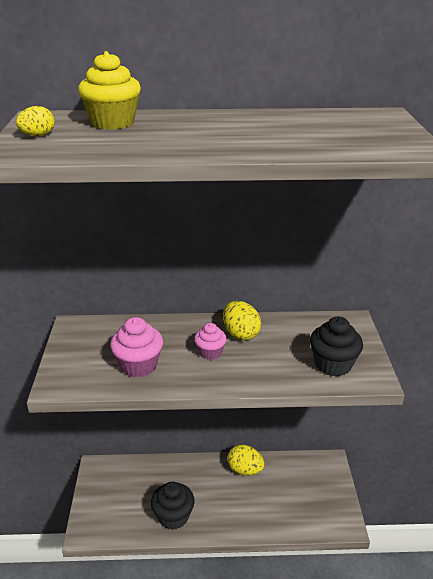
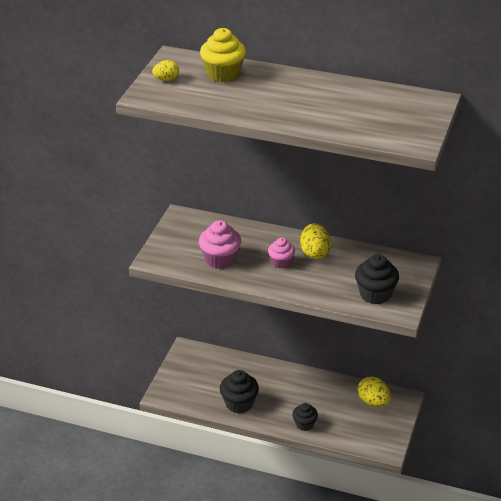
camera: 20 degrees right, 5 degrees up
(245, 470) = (319, 385): yellow egg -> yellow egg (373, 402)
(251, 521) = (304, 424): none -> black cupcake

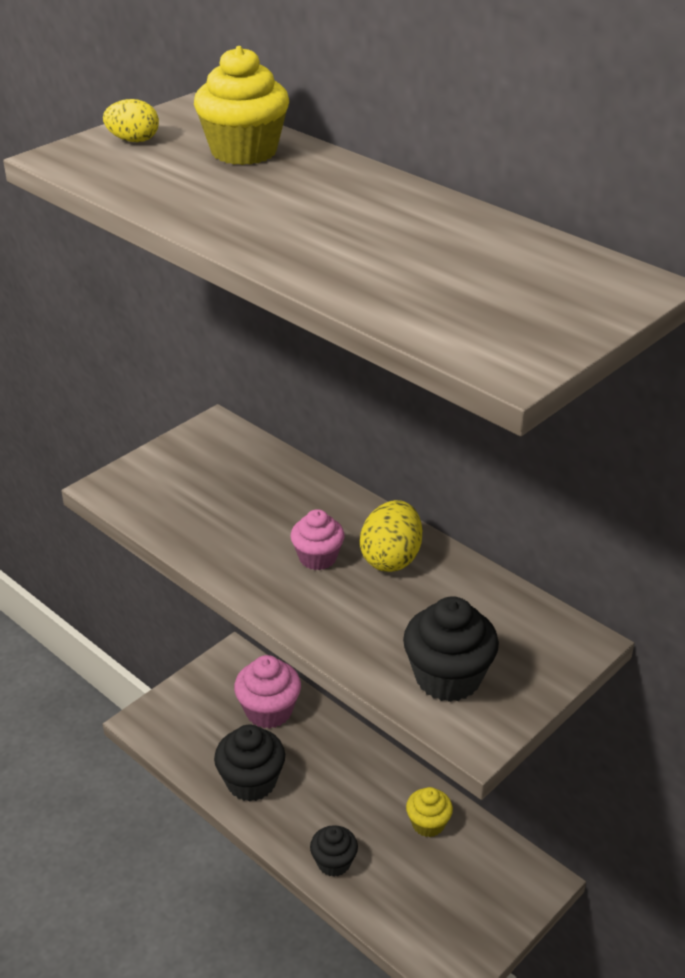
camera: 25 degrees right, 0 degrees up
(220, 259) = (217, 520): pink cupcake -> pink cupcake (268, 711)
(338, 393) = (428, 824): none -> yellow cupcake
(373, 402) = (479, 866): yellow egg -> none

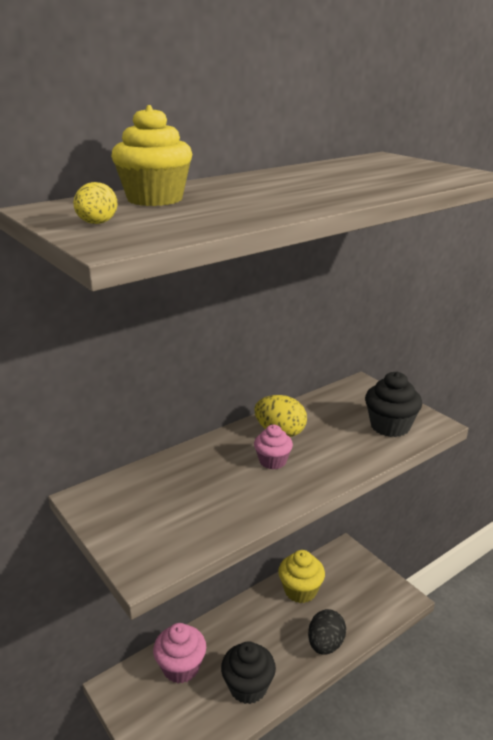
camera: 80 degrees left, 10 degrees down
(334, 862) = (325, 644): black cupcake -> black egg
(428, 824) = (300, 590): yellow cupcake -> yellow cupcake, size x1.56

